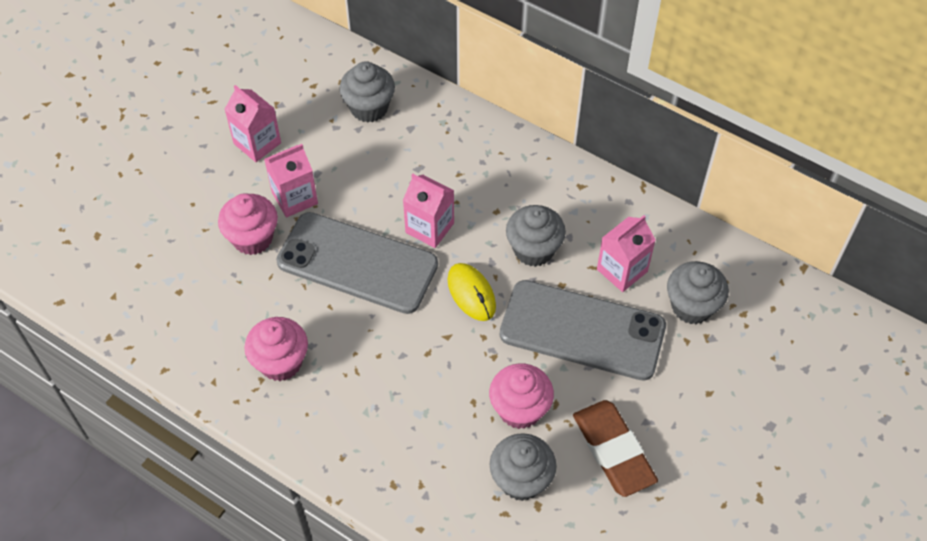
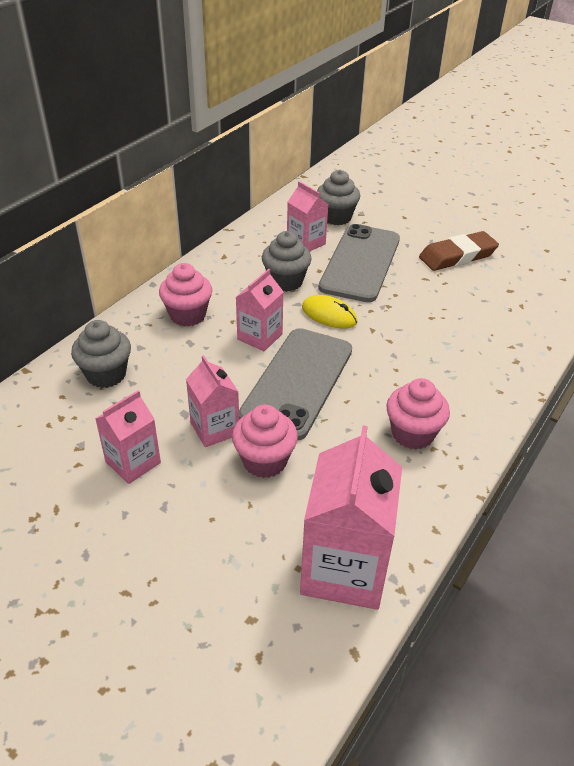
camera: 90 degrees left, 15 degrees down
(132, 297) = (344, 568): none -> pink carton
(471, 293) = (329, 315): yellow mouse -> yellow mouse turned 60 degrees clockwise
(520, 409) = (433, 295): pink cupcake -> pink cupcake (187, 315)
(521, 480) = (492, 296): grey cupcake -> none

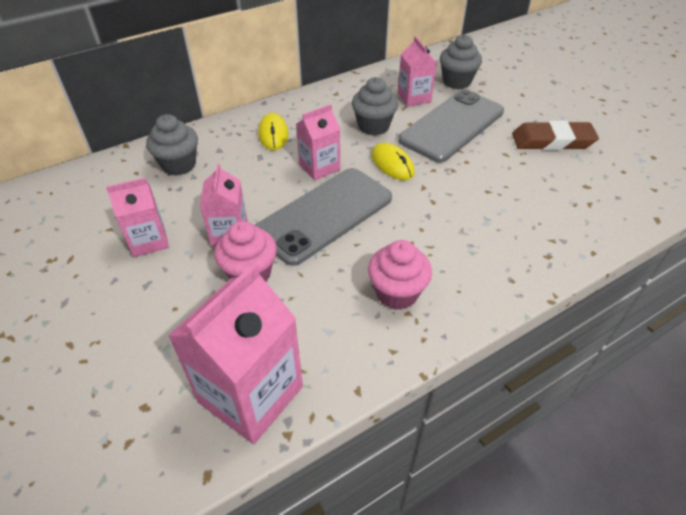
camera: 25 degrees right, 5 degrees up
(187, 315) = (273, 134): pink cupcake -> yellow mouse

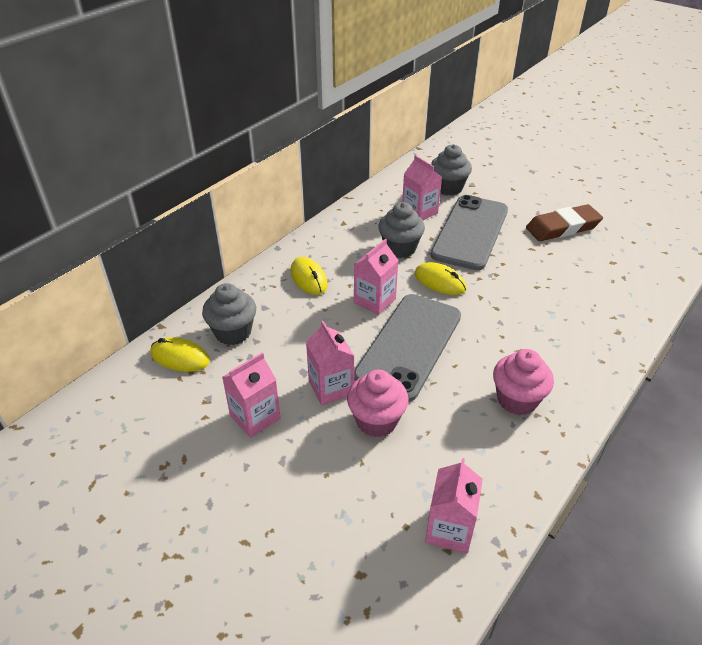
camera: 20 degrees left, 5 degrees down
(123, 174) = (180, 357): none -> yellow mouse
(251, 394) = (449, 529): pink carton -> pink carton, size x0.58

